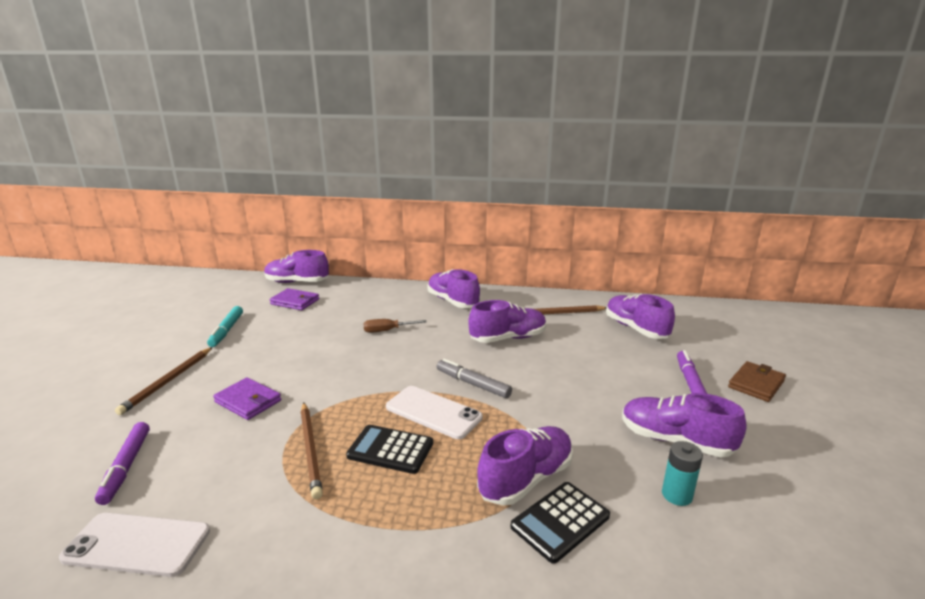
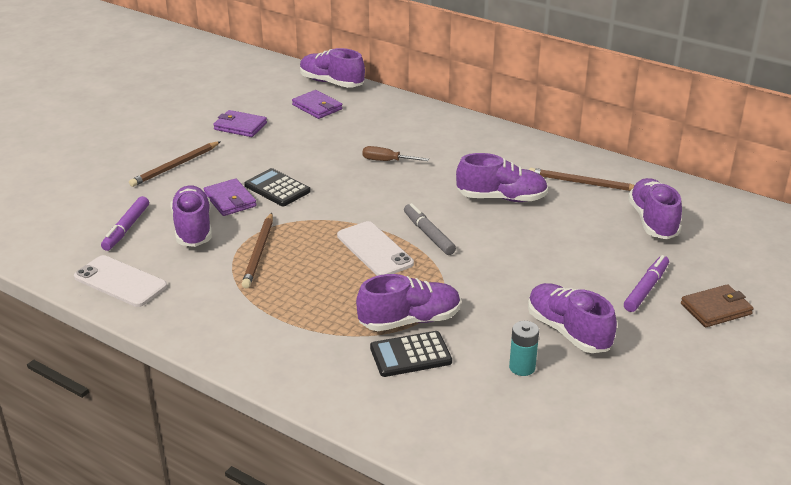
camera: 25 degrees right, 10 degrees up
(226, 331) = (240, 126): turquoise marker -> purple wallet
(390, 449) = (319, 269): black calculator -> black calculator (277, 188)
(452, 301) = (478, 142): purple shoe -> purple shoe (193, 228)

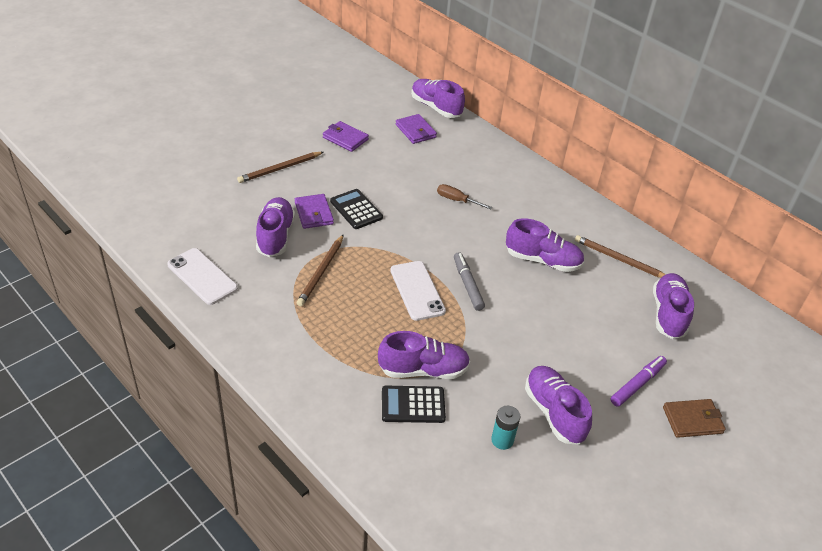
camera: 10 degrees right, 10 degrees up
(126, 228) = (222, 224): purple marker -> none

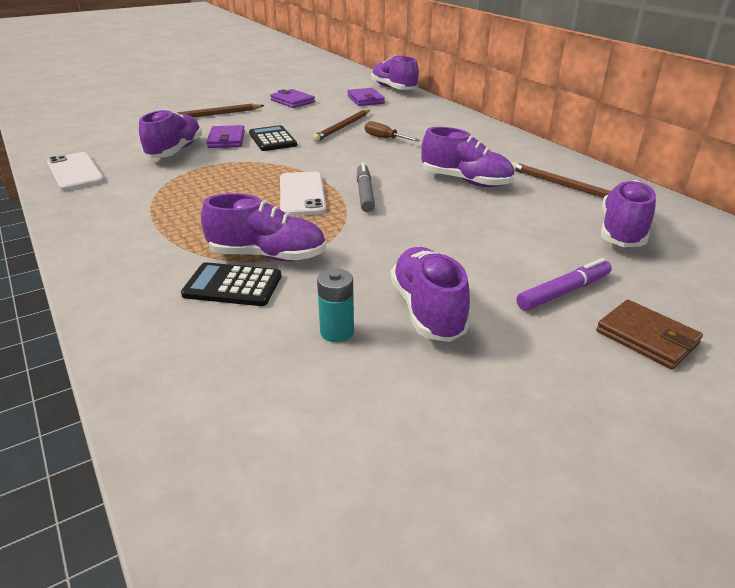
camera: 15 degrees right, 10 degrees down
(321, 272) = (203, 176): brown pencil -> brown pencil (342, 127)
(692, 420) = (646, 337): brown wallet -> brown wallet turned 45 degrees clockwise

